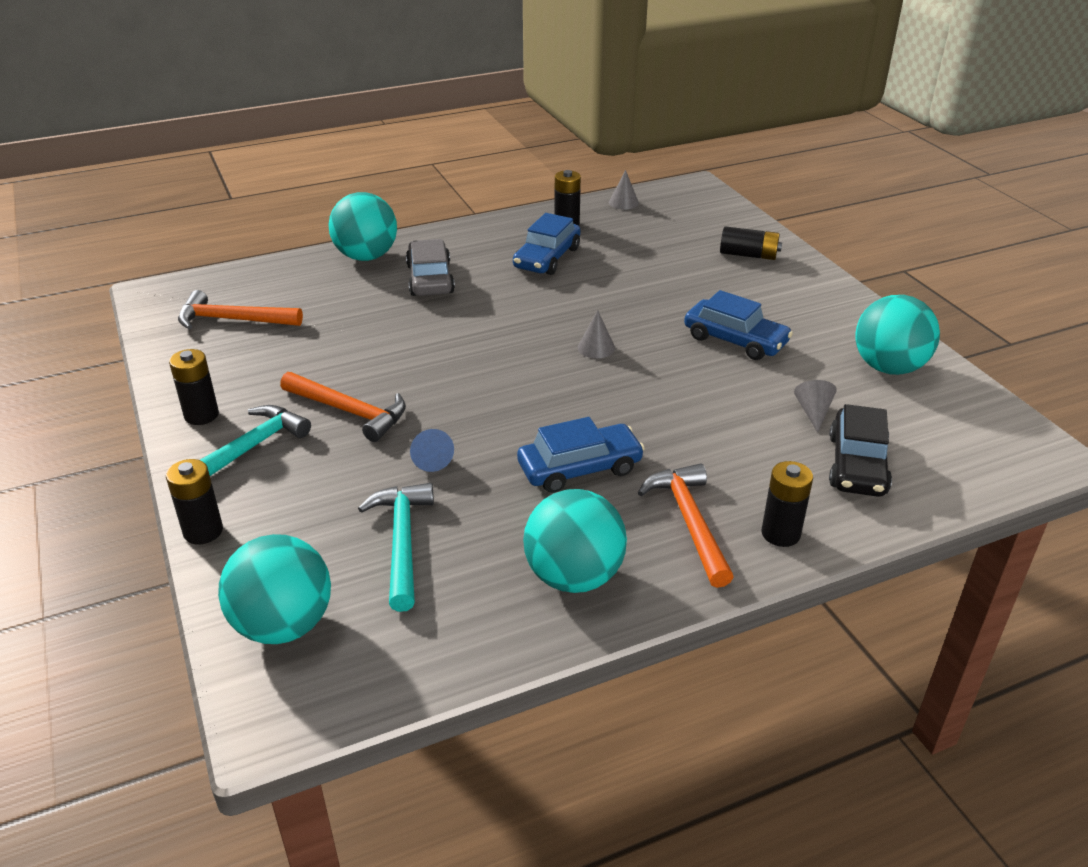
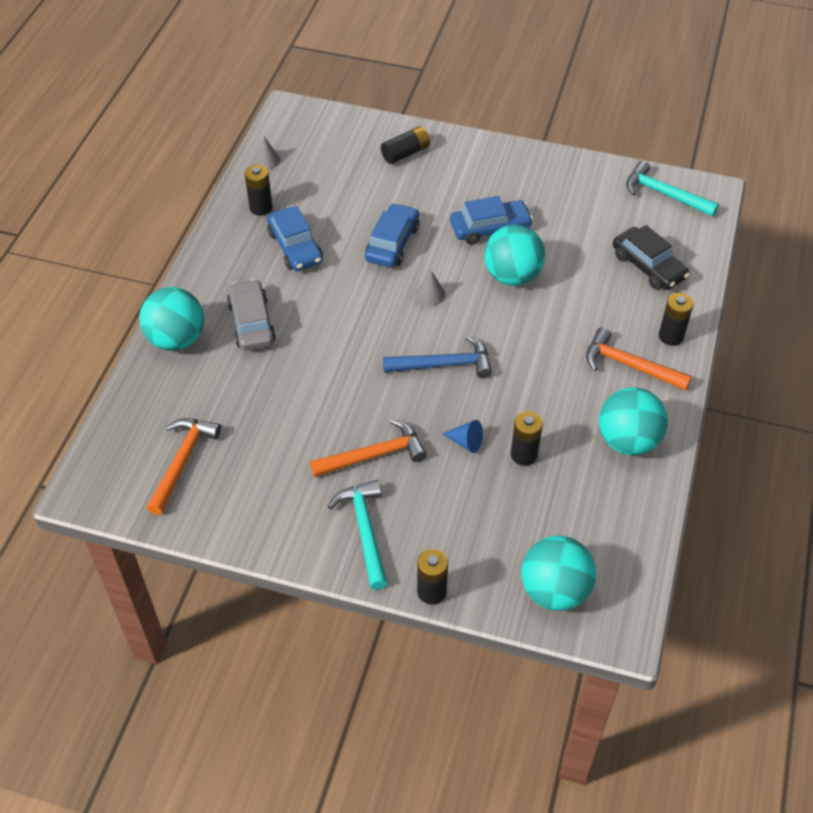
camera: 50 degrees left, 15 degrees up
(201, 415) = (296, 536): black battery -> black battery (524, 455)
(233, 320) = (183, 461): orange hammer -> orange hammer turned 150 degrees clockwise
(402, 542) = (532, 499): turquoise hammer -> turquoise hammer (664, 194)
(430, 279) = (252, 323): grey car -> grey car turned 45 degrees clockwise
(517, 397) = (444, 365): none -> blue hammer
(580, 468) = (541, 380): blue car -> blue car (392, 243)
(813, 412) = (590, 249): grey cone -> none
(888, 367) = (583, 188): turquoise ball -> turquoise ball (512, 276)

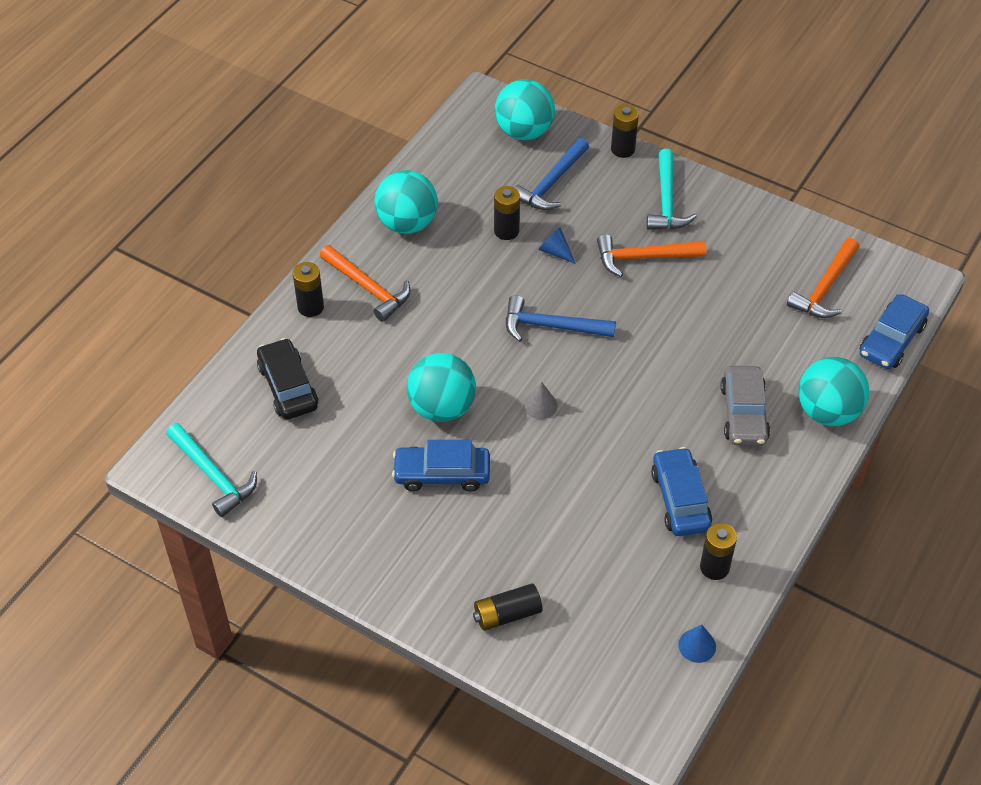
camera: 165 degrees left, 0 degrees up
(266, 160) = (697, 645): grey cone -> blue cone
(392, 243) = (563, 479): blue car -> blue car (891, 340)
(498, 525) = (551, 183): none -> blue hammer

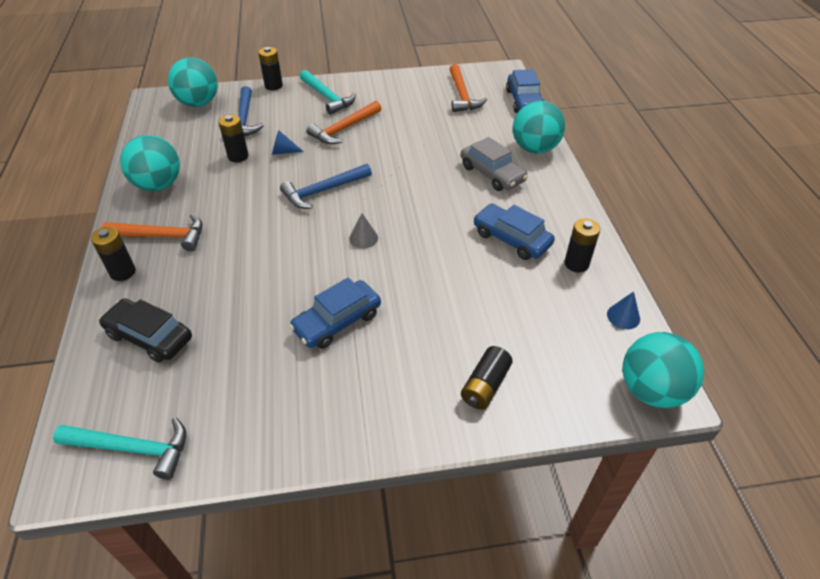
camera: 40 degrees left, 5 degrees down
(442, 408) = (294, 279): turquoise ball -> turquoise ball (651, 390)

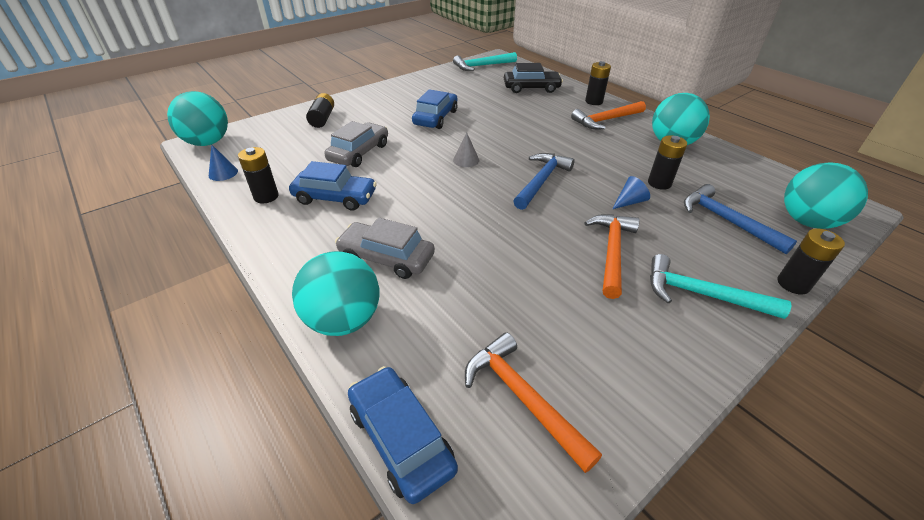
camera: 150 degrees right, 5 degrees down
(465, 291) = (359, 153): none -> grey car

